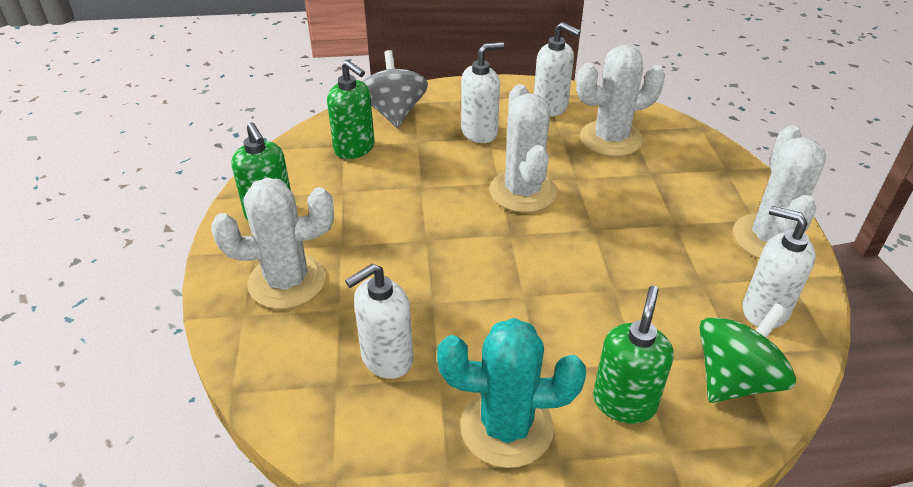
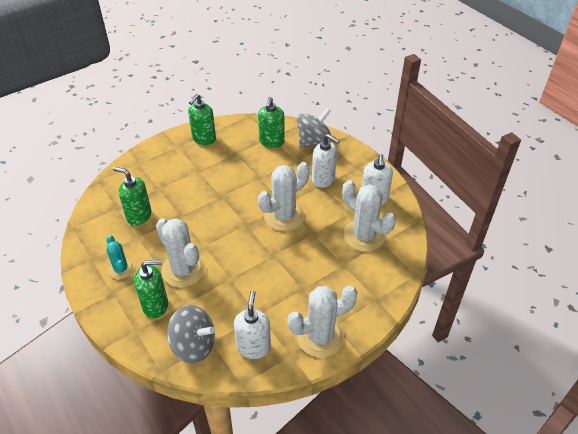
camera: 60 degrees right, 5 degrees up
(287, 281) = (165, 165): white cactus -> white cactus (183, 270)
(386, 358) = (139, 216): white soap dispenser -> green soap dispenser
(506, 427) = (121, 269): turquoise cactus -> turquoise cactus, size x0.57
(735, 379) = (193, 345): green spinning top -> grey spinning top

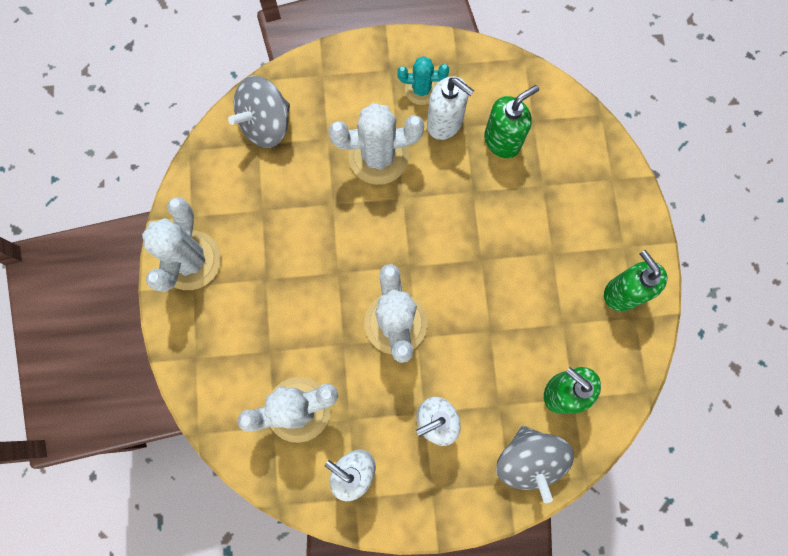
camera: 120 degrees right, 30 degrees up
(156, 305) = (344, 107): green soap dispenser -> none
(254, 347) = (224, 183): white soap dispenser -> white soap dispenser (445, 123)

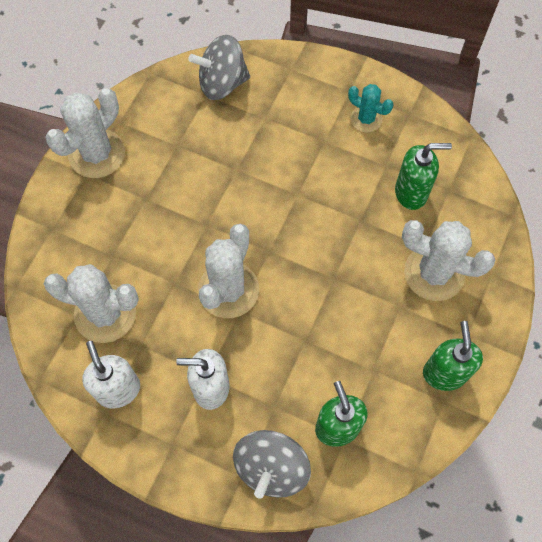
camera: 30 degrees right, 10 degrees down
(378, 157) = (297, 153): white cactus -> white cactus (434, 273)
(445, 123) = (370, 154): white soap dispenser -> none

